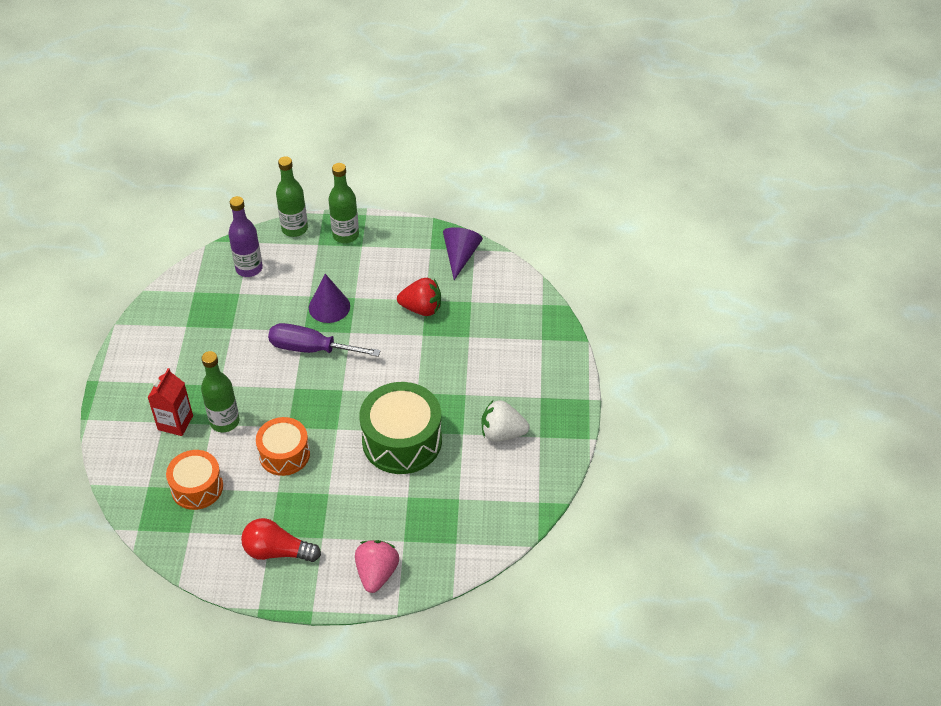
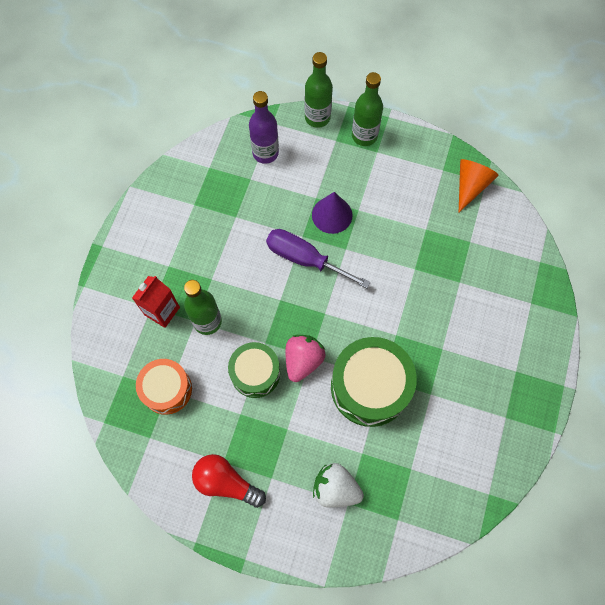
camera: 15 degrees right, 20 degrees up
(284, 454) = (255, 373): orange drum -> green drum
(377, 573) = (314, 534): pink strawberry -> pink strawberry (303, 360)
(421, 308) = (420, 238): red strawberry -> none
(460, 256) = (470, 186): purple cone -> orange cone
(502, 433) = (469, 403): white strawberry -> white strawberry (335, 488)

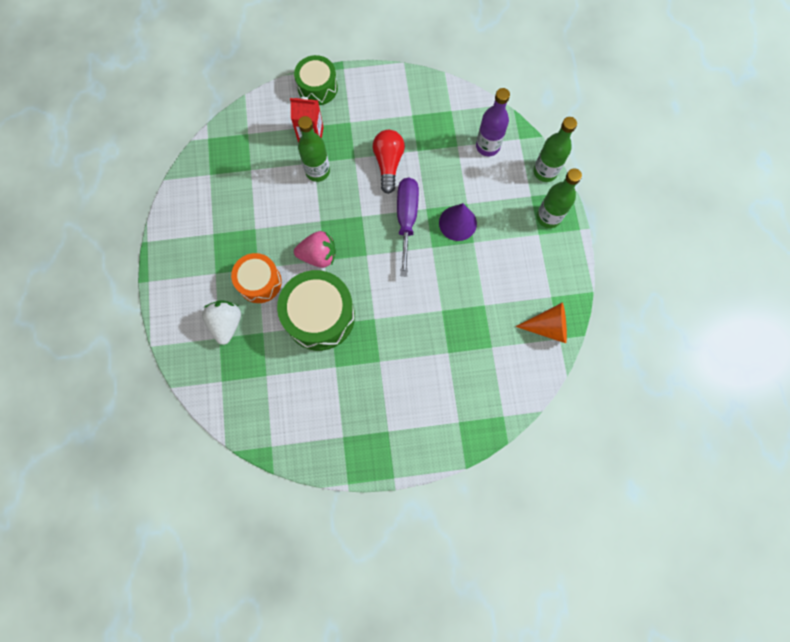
camera: 65 degrees right, 5 degrees up
(167, 389) = (251, 168): orange drum -> orange drum (259, 282)
(226, 482) = (199, 242): red light bulb -> red light bulb (388, 164)
(255, 373) = (292, 225): green drum -> green drum (317, 87)

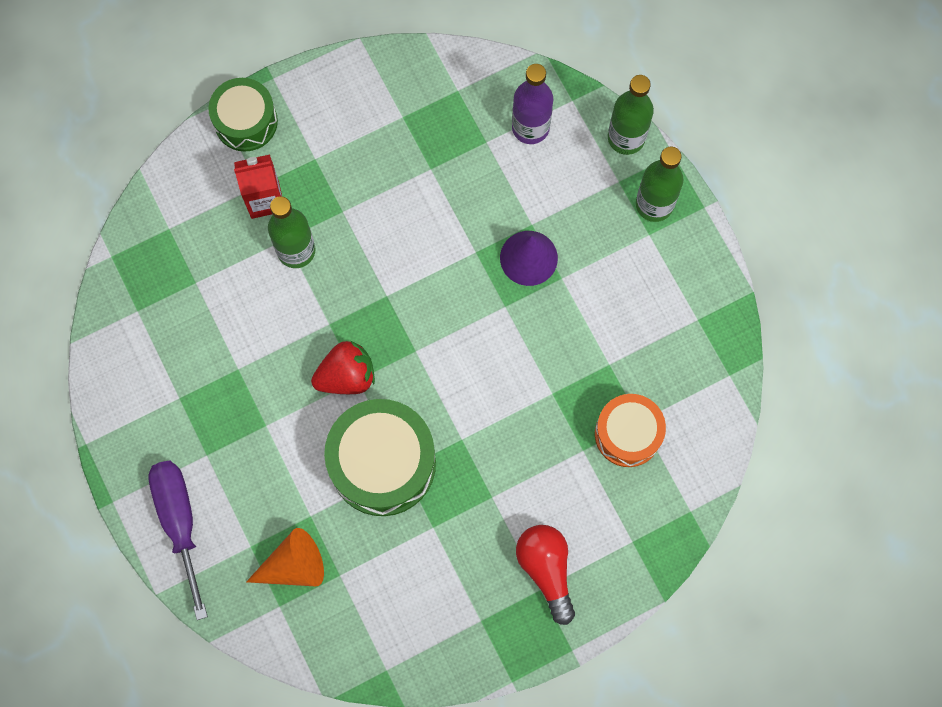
camera: 20 degrees left, 0 degrees up
(226, 323) = (253, 522): white strawberry -> none
(259, 282) = (276, 445): orange drum -> orange drum (627, 434)
(318, 255) = (347, 376): pink strawberry -> red strawberry
(388, 164) = (396, 203): red light bulb -> red light bulb (546, 570)
(406, 219) = (453, 278): purple screwdriver -> purple screwdriver (180, 522)
(548, 327) = (708, 364): orange cone -> orange cone (294, 565)

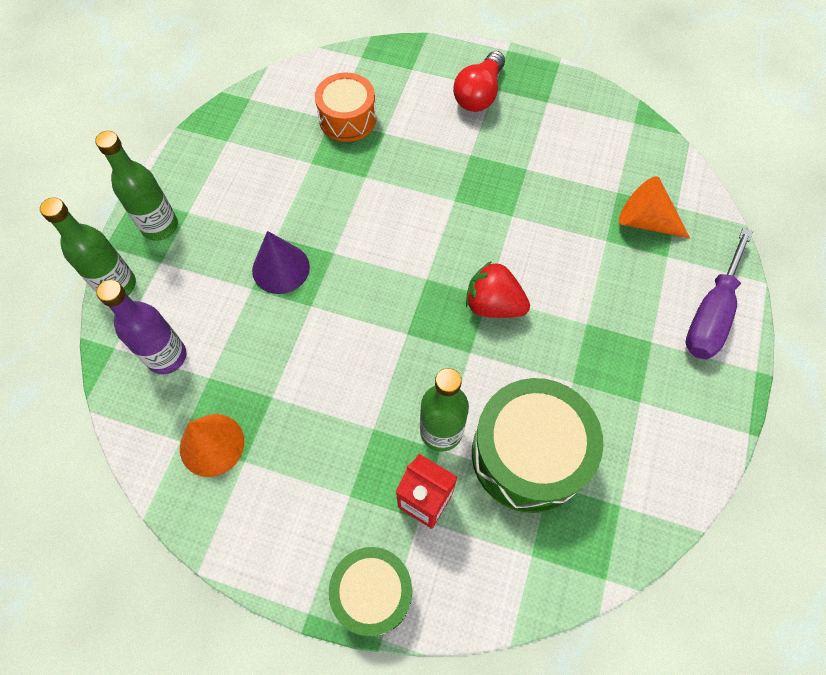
camera: 135 degrees left, 10 degrees down
(382, 463) = (523, 230): green drum -> green drum (528, 454)
(434, 107) = (212, 444): none -> orange cone

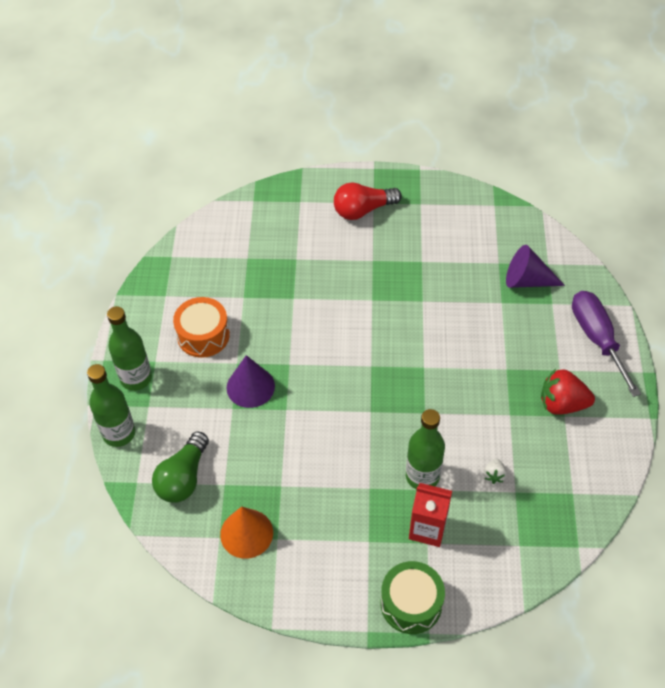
camera: 15 degrees left, 10 degrees down
(167, 356) = (183, 477): purple bottle -> green light bulb
(347, 119) = (261, 254): orange drum -> orange drum (203, 335)
(479, 94) = (363, 210): red light bulb -> red light bulb turned 60 degrees clockwise
(493, 304) = (430, 372): red strawberry -> red strawberry (562, 404)
(528, 454) = (494, 475): green drum -> white strawberry
(645, 221) = (527, 280): orange cone -> purple cone
(710, 313) = (597, 338): purple screwdriver -> purple screwdriver turned 150 degrees clockwise

